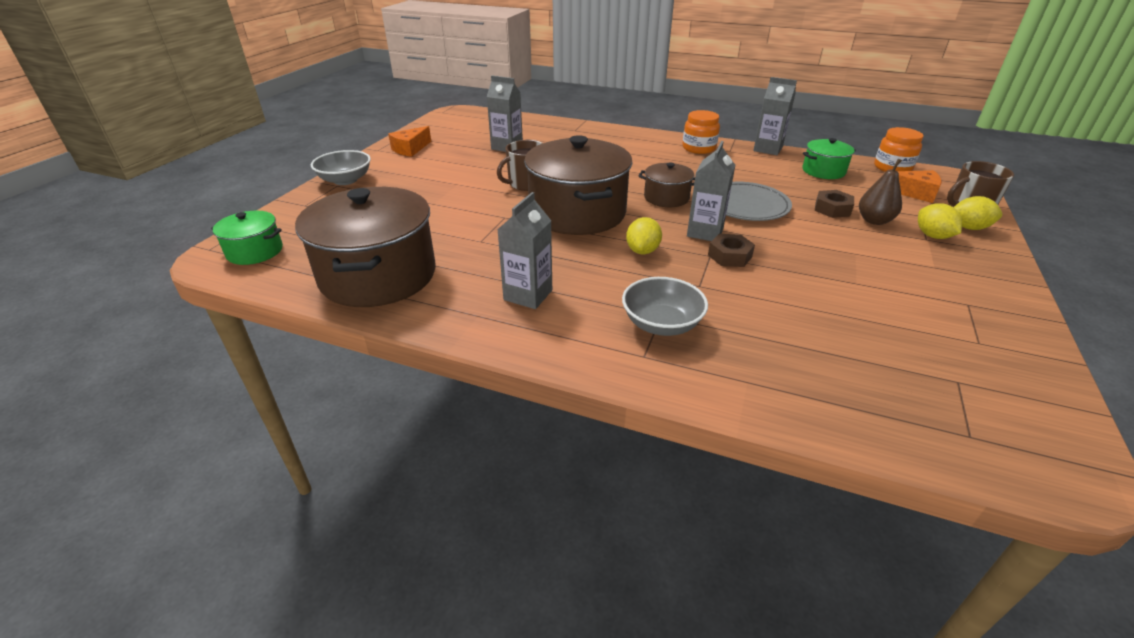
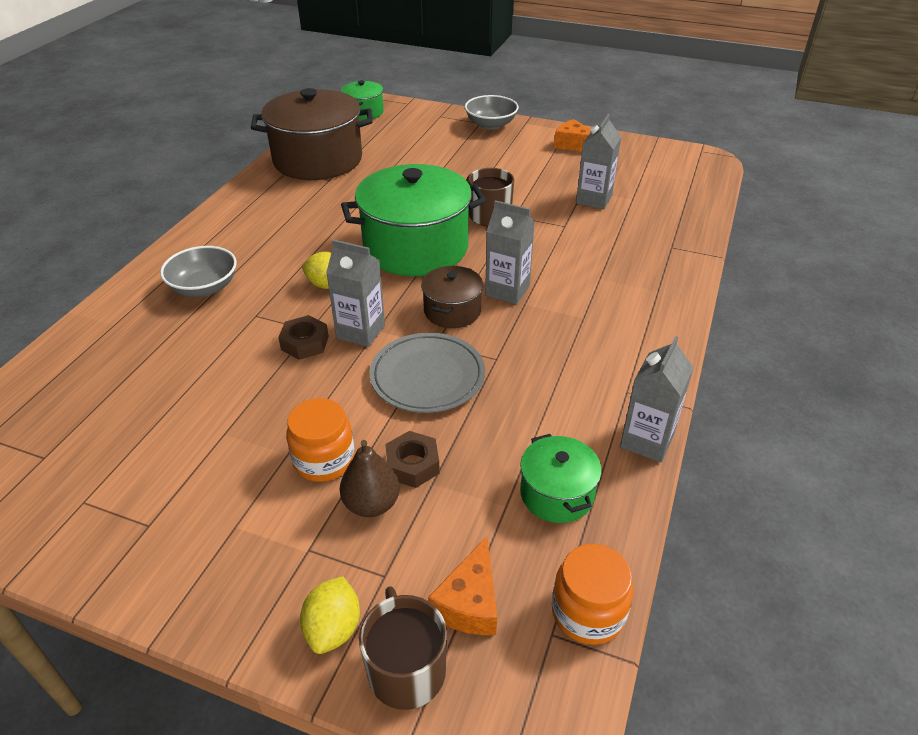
camera: 90 degrees right, 5 degrees up
(528, 295) = (270, 223): grey carton -> grey carton (507, 290)
(577, 213) = (416, 247): brown pot -> green pot
(699, 148) = (630, 358): orange jar -> orange jar (324, 460)
(932, 236) = (315, 561): yellow lemon -> none

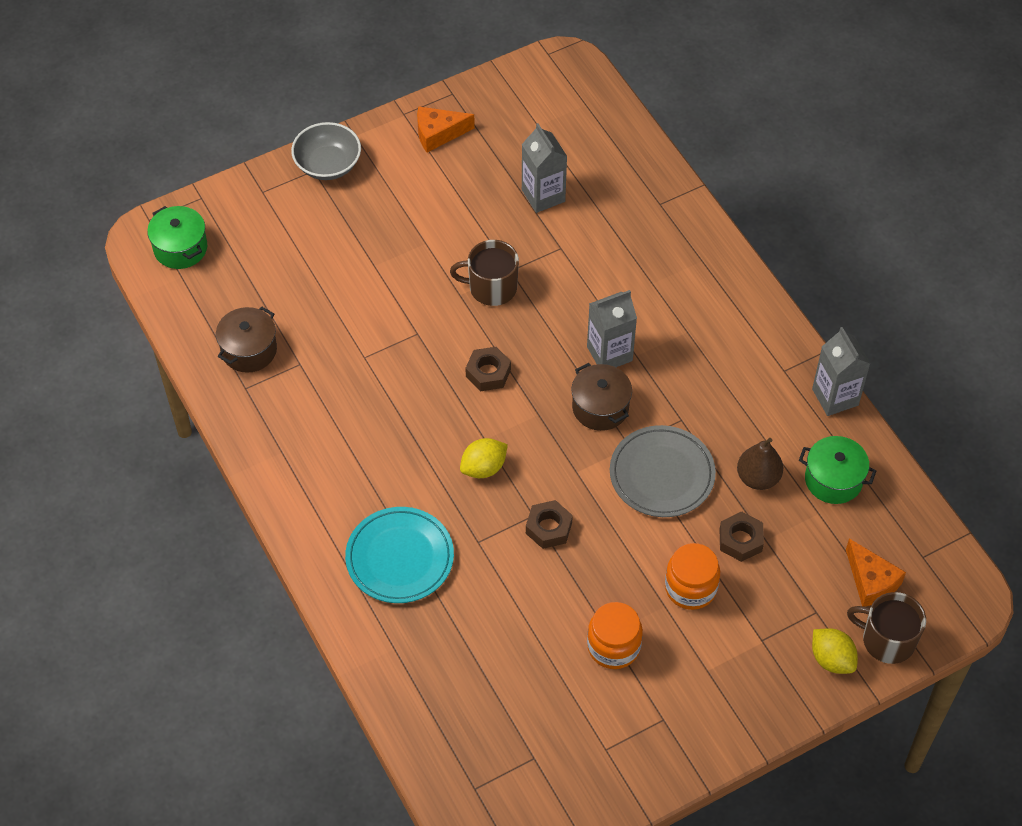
camera: 50 degrees left, 15 degrees up
(204, 287) = (400, 558): grey bowl -> turquoise plate
(318, 160) = (249, 350): brown pot -> brown pot, size x0.49
(360, 332) = (569, 483): grey carton -> none
(371, 504) = (754, 584): brown pear -> brown pear (758, 478)
(416, 247) = (488, 373): green pot -> brown nut
(588, 612) = (925, 529): orange jar -> orange jar (613, 646)

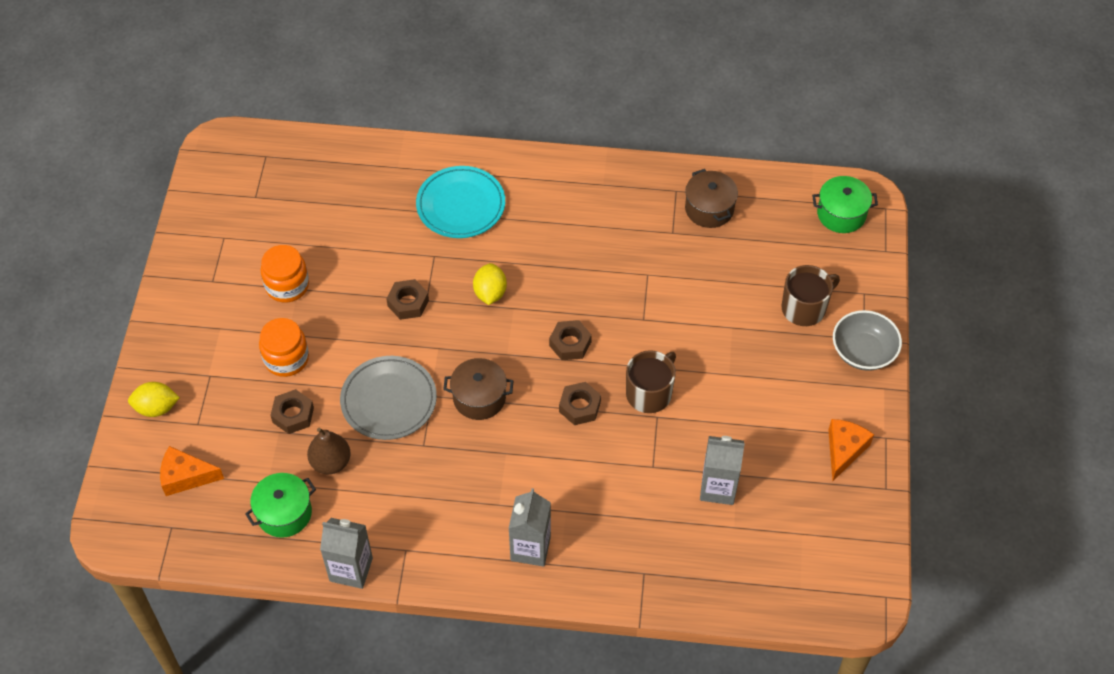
camera: 125 degrees right, 0 degrees up
(547, 329) = (579, 407): none -> brown nut
(609, 354) = (522, 435): grey carton -> grey carton (530, 548)
(887, 640) = (136, 453): brown mug -> brown mug (804, 308)

